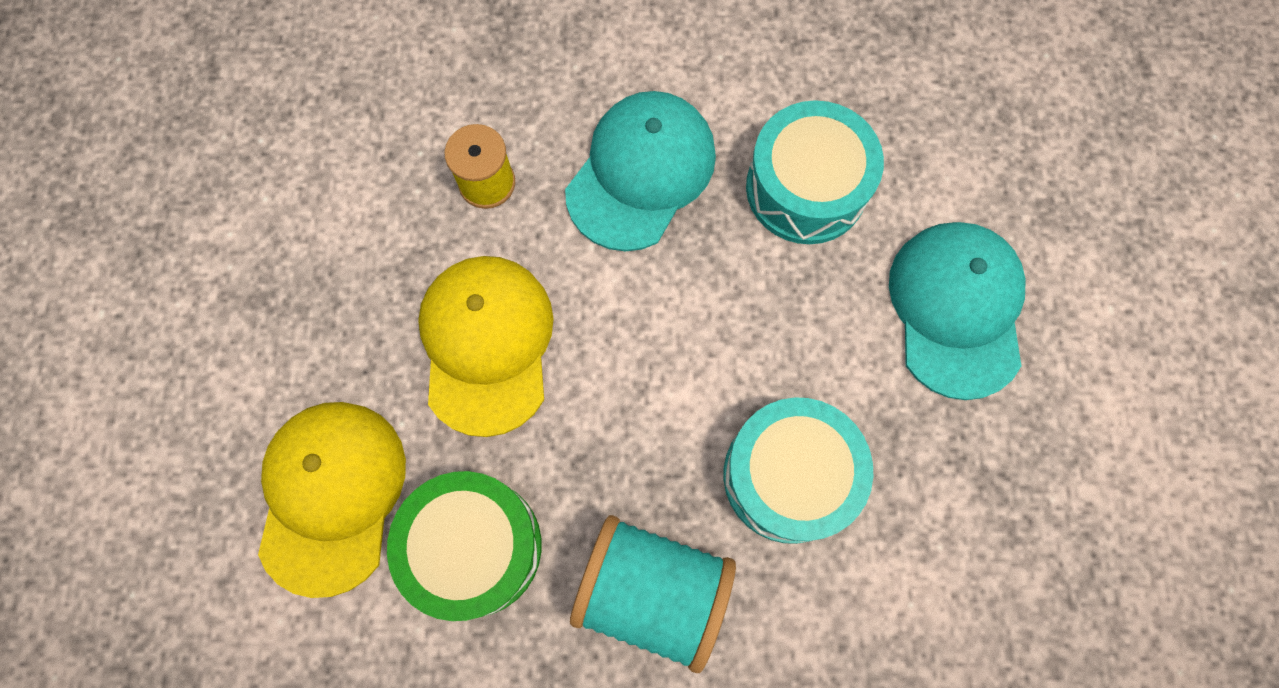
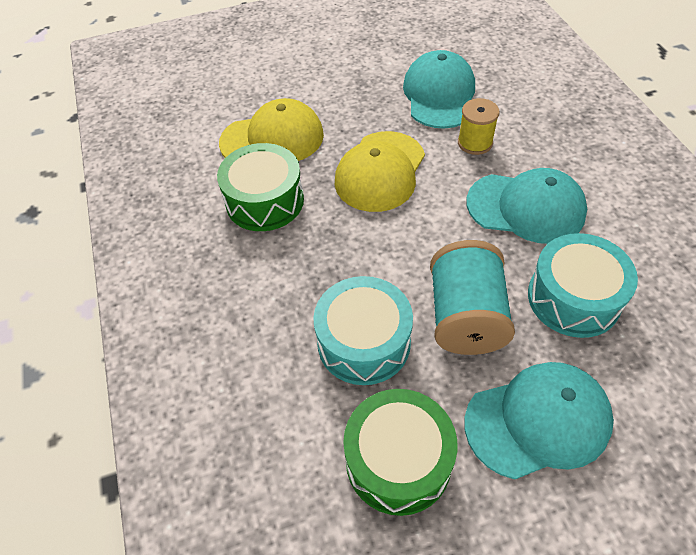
camera: 75 degrees right, 20 degrees down
(354, 188) = (440, 95): none -> turquoise cap
(487, 344) = (380, 171): yellow cap -> yellow cap turned 135 degrees clockwise
(652, 591) = (265, 288): turquoise spool -> turquoise spool (465, 317)
(964, 490) = (398, 460): none -> green drum

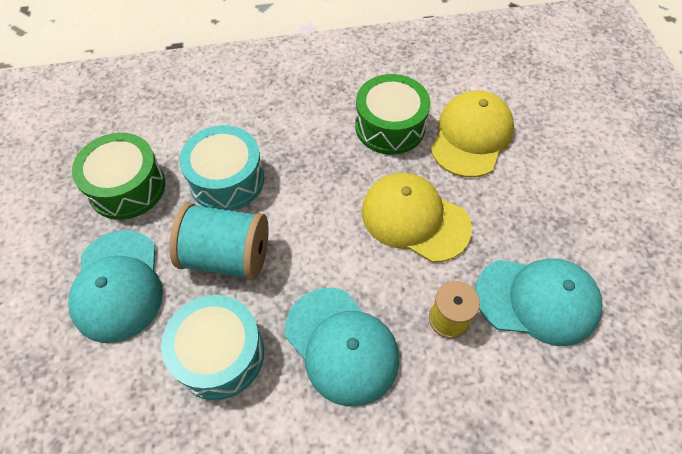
camera: 95 degrees right, 5 degrees up
(272, 139) = (471, 136): yellow cap -> yellow cap turned 150 degrees counterclockwise
(526, 208) = (341, 345): turquoise cap -> turquoise cap turned 60 degrees counterclockwise

